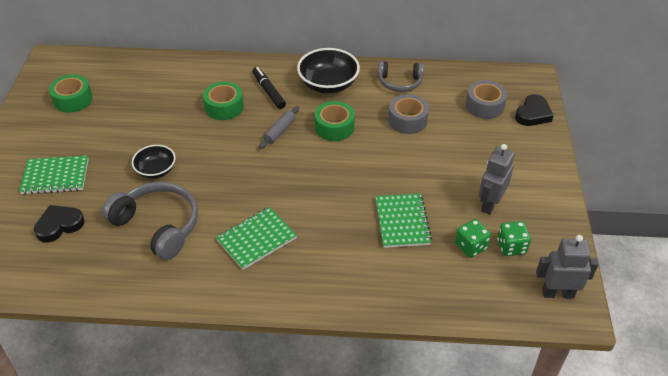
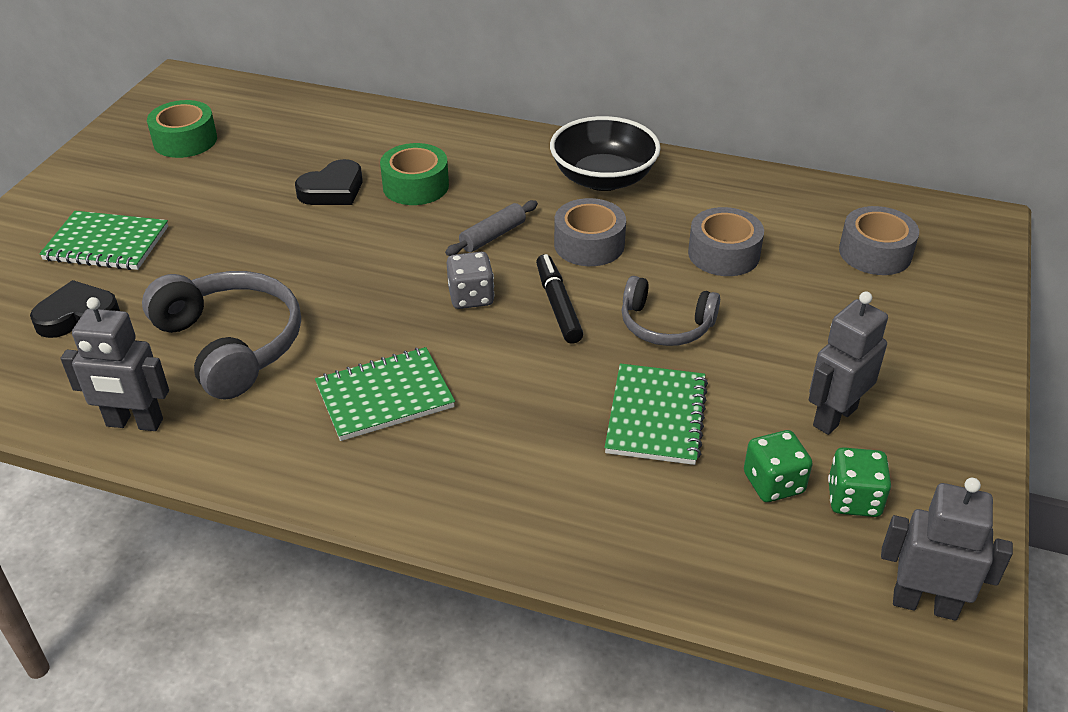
camera: 15 degrees right, 5 degrees down
(123, 283) = (134, 423): none -> grey robot
(156, 170) = (265, 261): black bowl -> none
(268, 91) = (498, 174): black marker -> black marker (558, 305)
(281, 171) = (471, 297): none -> grey dice
(334, 127) = (589, 244): green tape -> grey tape
(399, 82) = (730, 193): grey headphones -> grey headphones (665, 325)
(533, 114) = (964, 280): black heart -> black heart (332, 190)

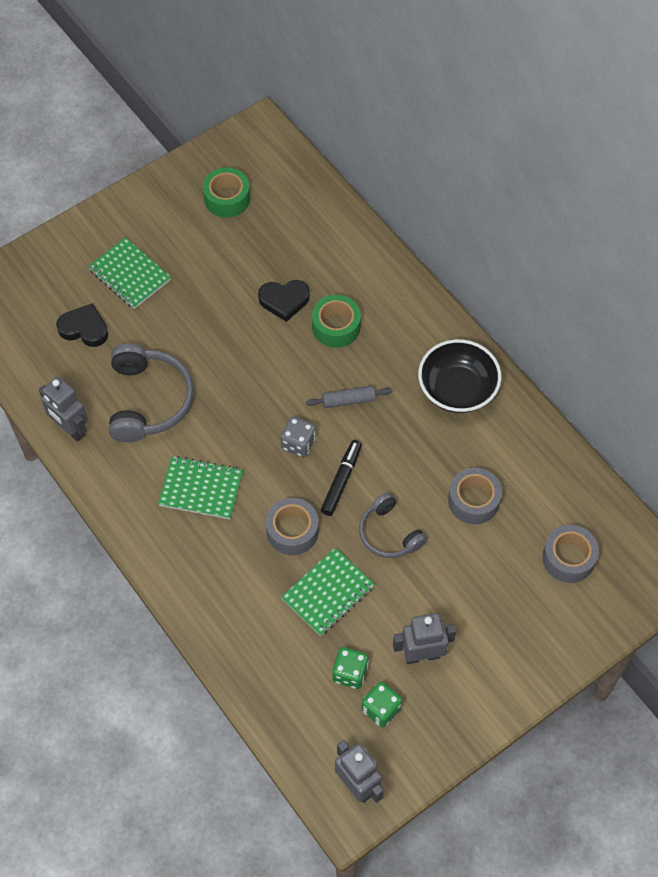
camera: 35 degrees right, 20 degrees up
(589, 244) = (399, 442): grey tape -> grey tape (292, 531)

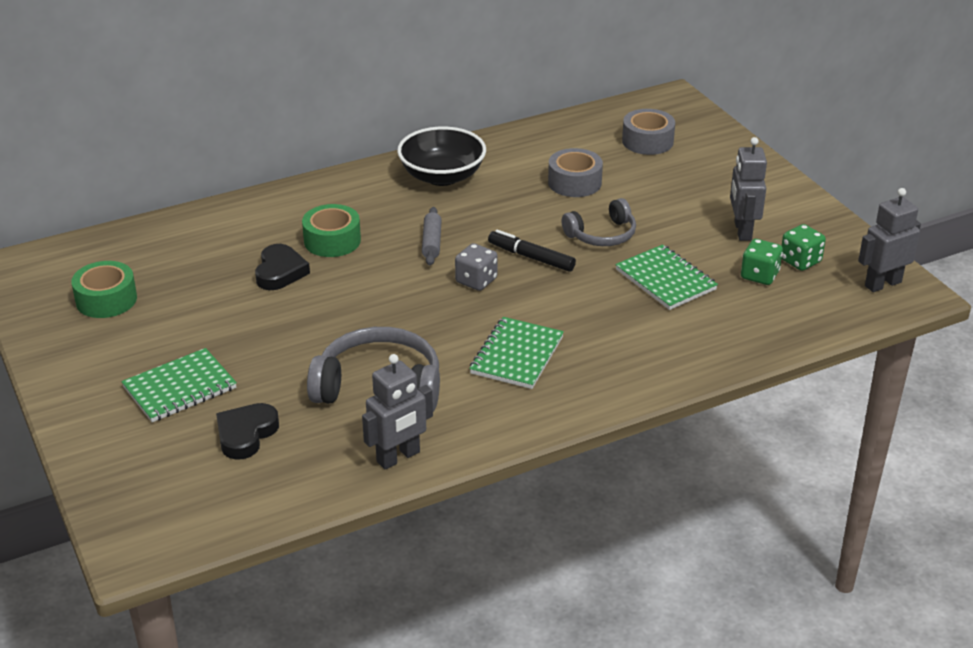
camera: 80 degrees left, 25 degrees down
(292, 531) = (586, 295): grey tape -> none

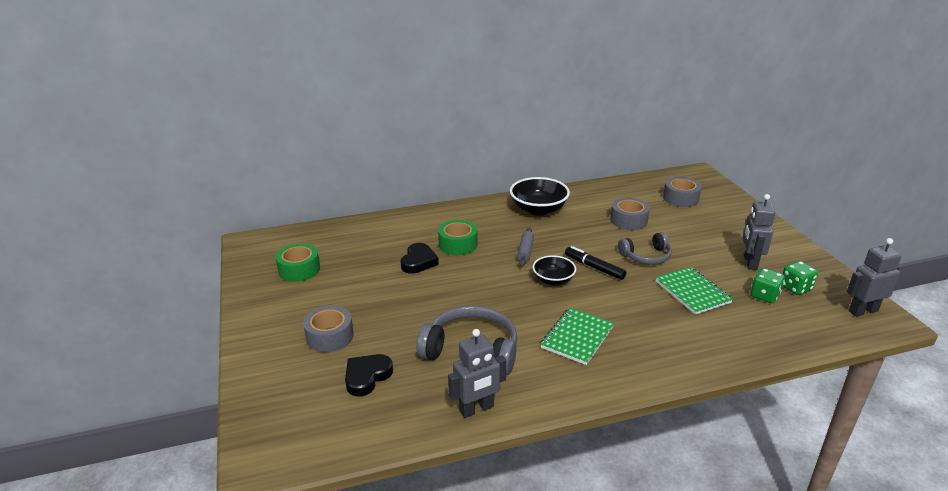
camera: 10 degrees right, 5 degrees down
(180, 388) = (330, 336): green notebook -> grey tape
(476, 281) = (553, 280): grey dice -> black bowl

